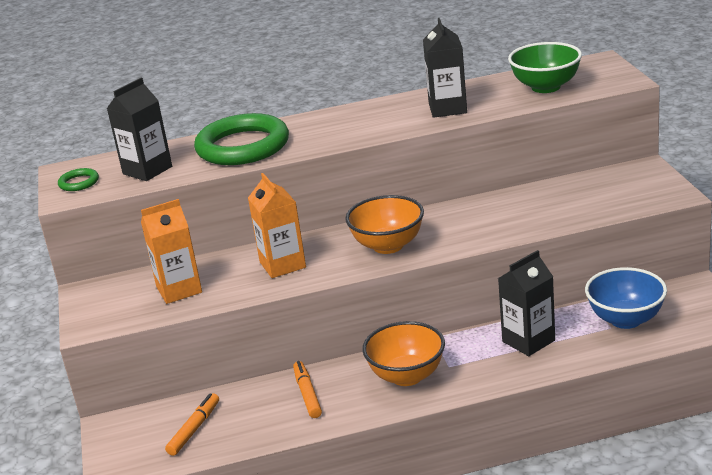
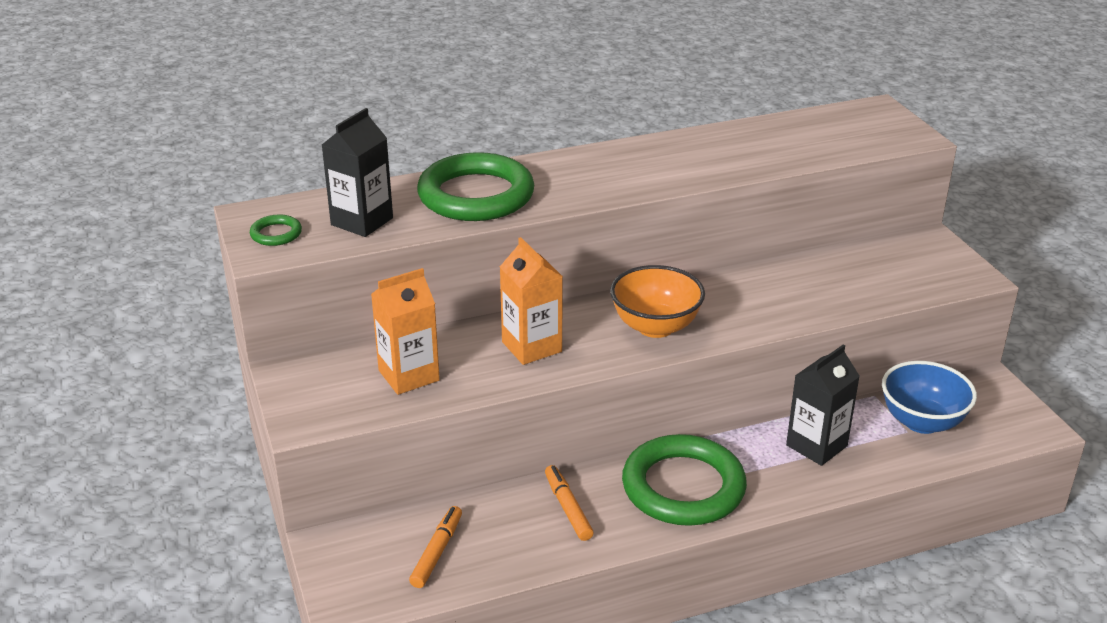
camera: 10 degrees left, 5 degrees up
(407, 376) = (683, 487): orange bowl -> green ring
(447, 108) = (716, 159): black carton -> none
(546, 87) = (825, 138): green bowl -> none

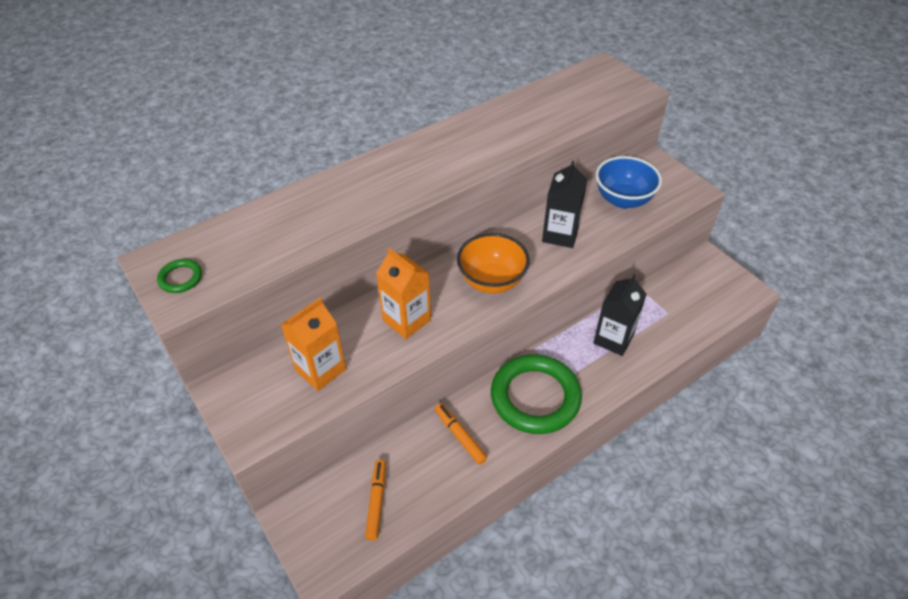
camera: 15 degrees left, 15 degrees up
(362, 221) = (250, 250): black carton -> black carton (560, 234)
(476, 195) = (334, 205): green ring -> none
(922, 422) = (675, 302): blue bowl -> blue bowl (623, 199)

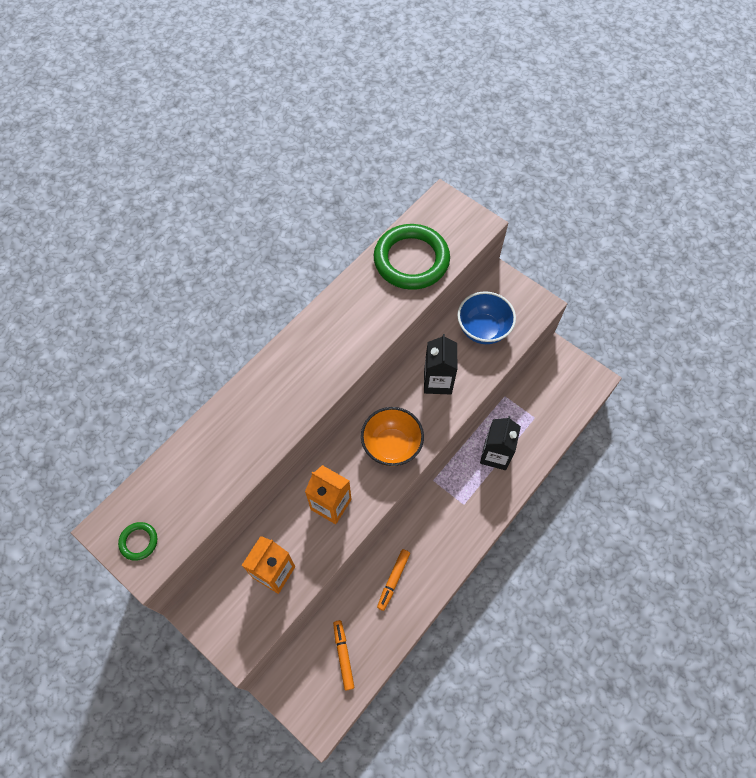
camera: 15 degrees left, 15 degrees up
(460, 436) = (393, 580): orange marker -> orange marker turned 105 degrees counterclockwise
(535, 397) = (444, 527): green ring -> green ring (411, 260)

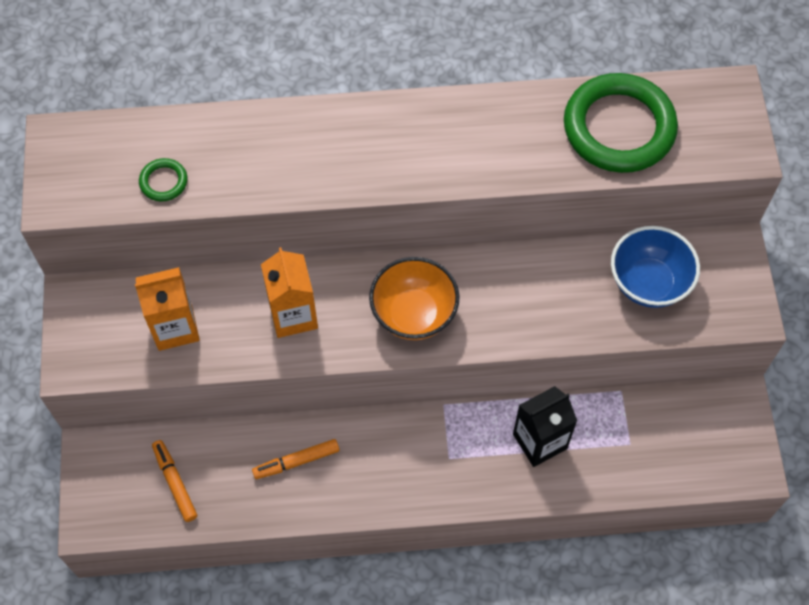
camera: 45 degrees right, 0 degrees up
(139, 542) = (71, 174): green ring -> green ring (163, 182)
(343, 656) = (175, 483): orange marker -> orange marker turned 60 degrees counterclockwise
(437, 381) = (535, 293): black carton -> none

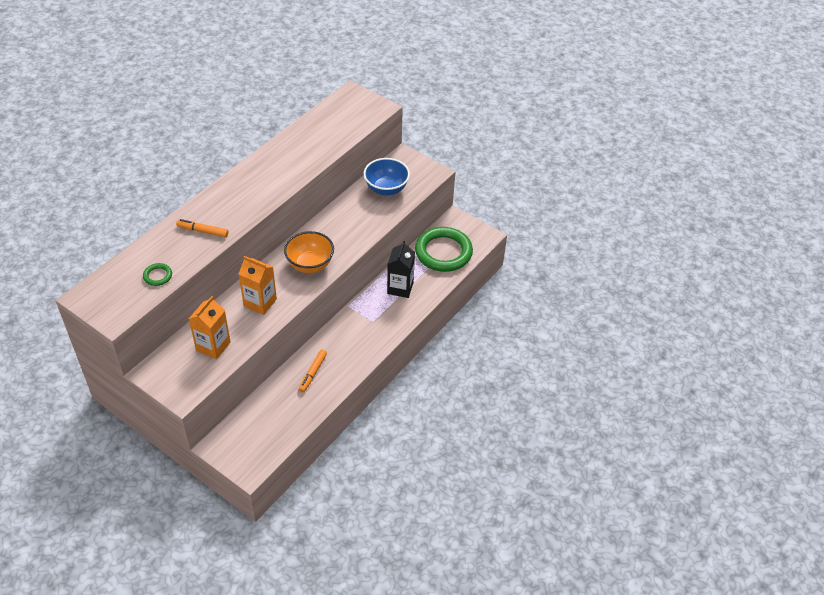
camera: 50 degrees left, 15 degrees down
(175, 483) = (270, 424): orange marker -> orange marker (203, 231)
(619, 128) = (325, 130): green ring -> green ring (443, 252)

